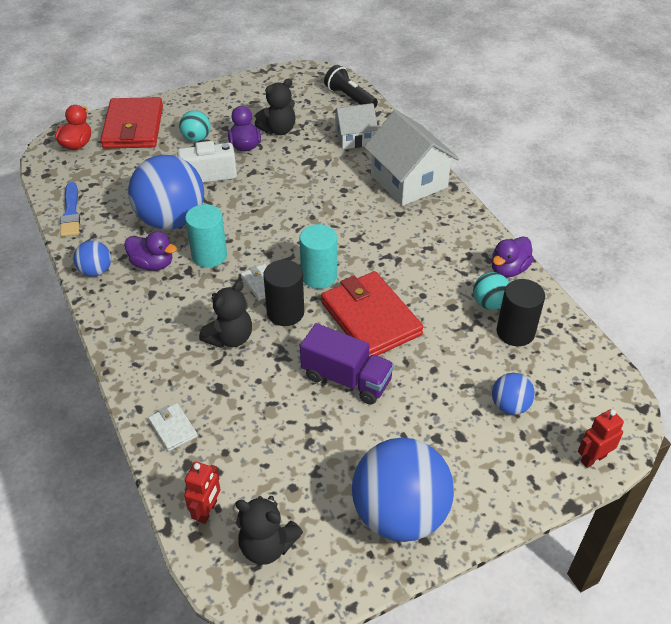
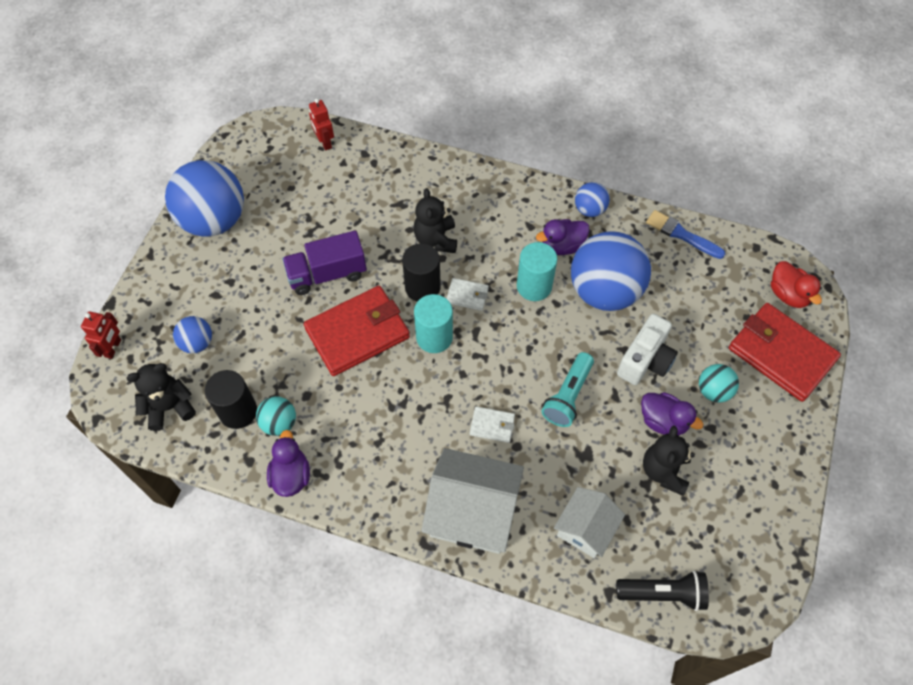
camera: 135 degrees right, 15 degrees up
(173, 428) = (397, 163): white wallet -> white wallet (492, 425)
(267, 545) = (273, 152): black teddy bear -> black teddy bear (169, 407)
(279, 190) = (568, 396): none -> turquoise flashlight
(370, 318) = (358, 333): red wallet -> red wallet turned 45 degrees counterclockwise

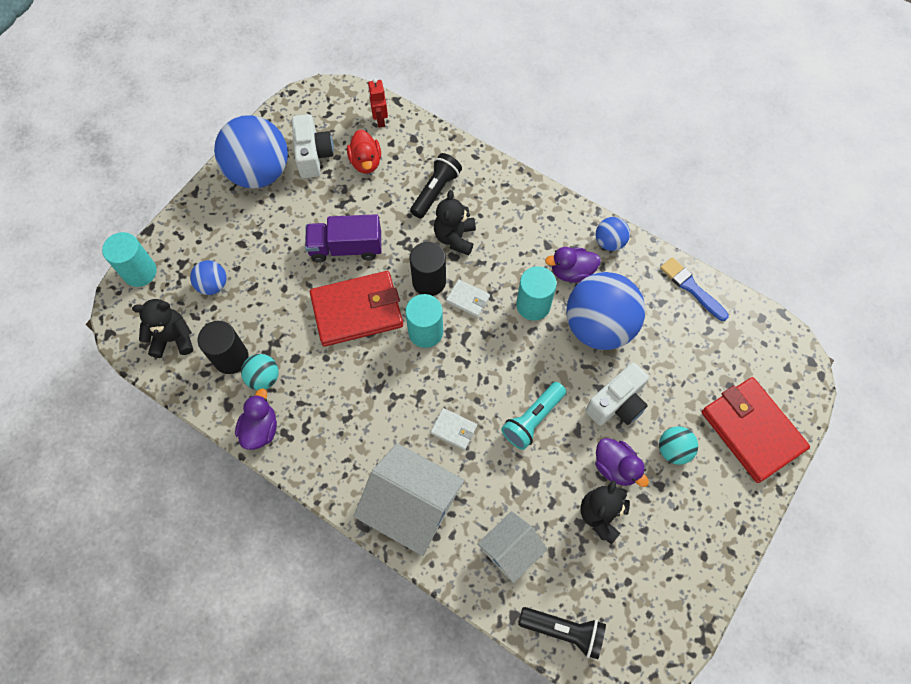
camera: 15 degrees right, 5 degrees up
(113, 348) = (140, 272): red robot -> turquoise cylinder
(266, 191) = (313, 155): none -> white camera
(402, 199) = (435, 191): none -> black flashlight
(788, 294) = (778, 373): red duck -> red duck (366, 162)

